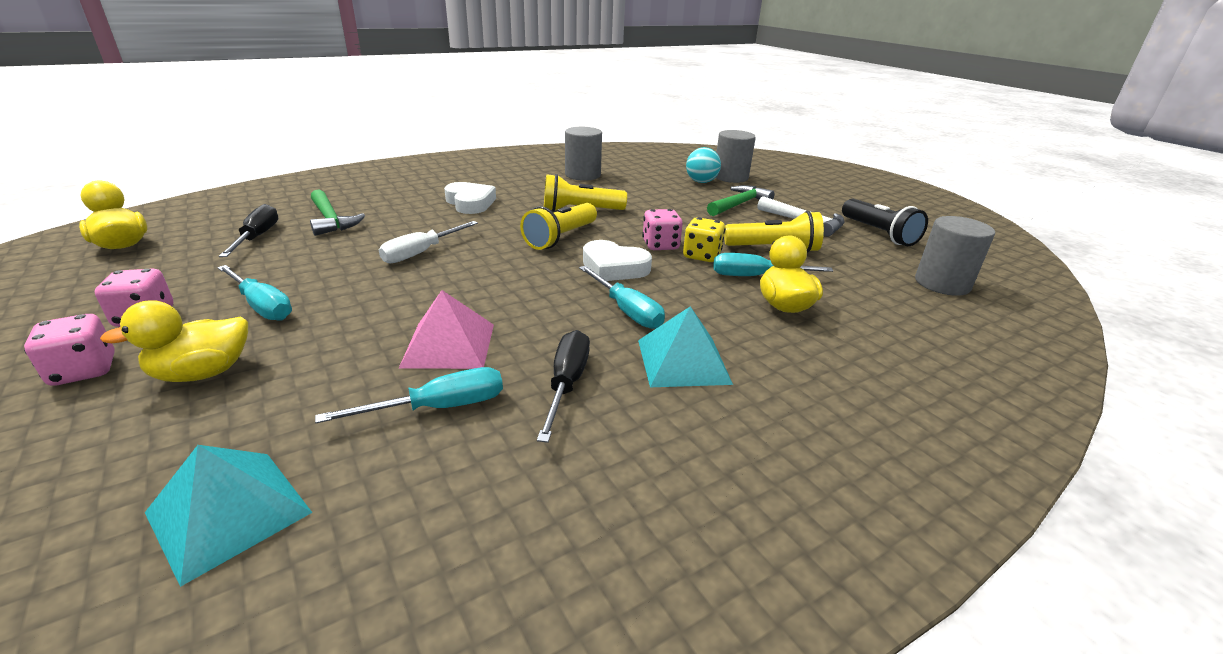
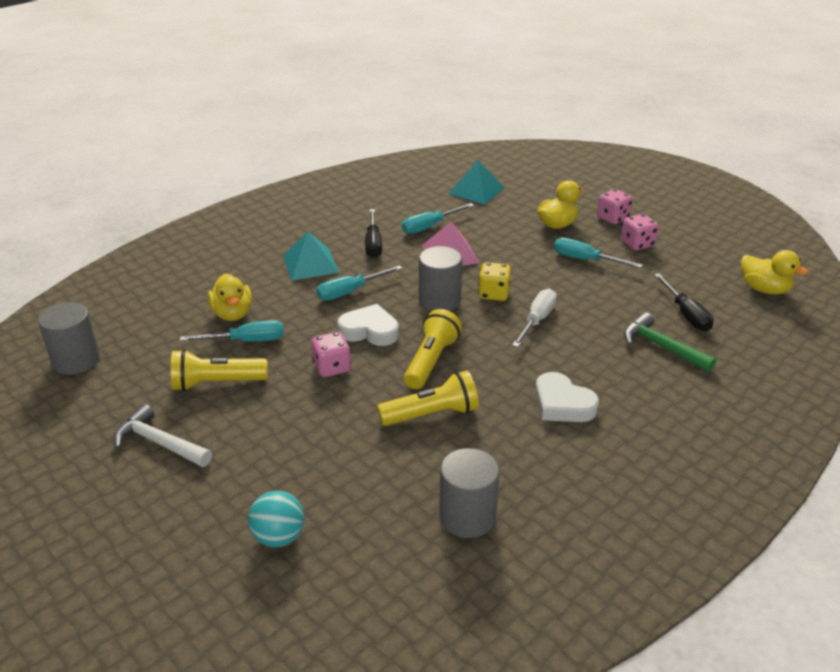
camera: 170 degrees right, 5 degrees up
(626, 310) = (350, 292): turquoise screwdriver -> turquoise screwdriver turned 75 degrees counterclockwise
(701, 256) = (292, 359): yellow dice -> yellow dice (493, 294)
(730, 177) = (225, 570): grey cylinder -> grey cylinder (439, 300)
(739, 204) = (232, 472): green hammer -> none
(878, 233) = (77, 436): black flashlight -> none

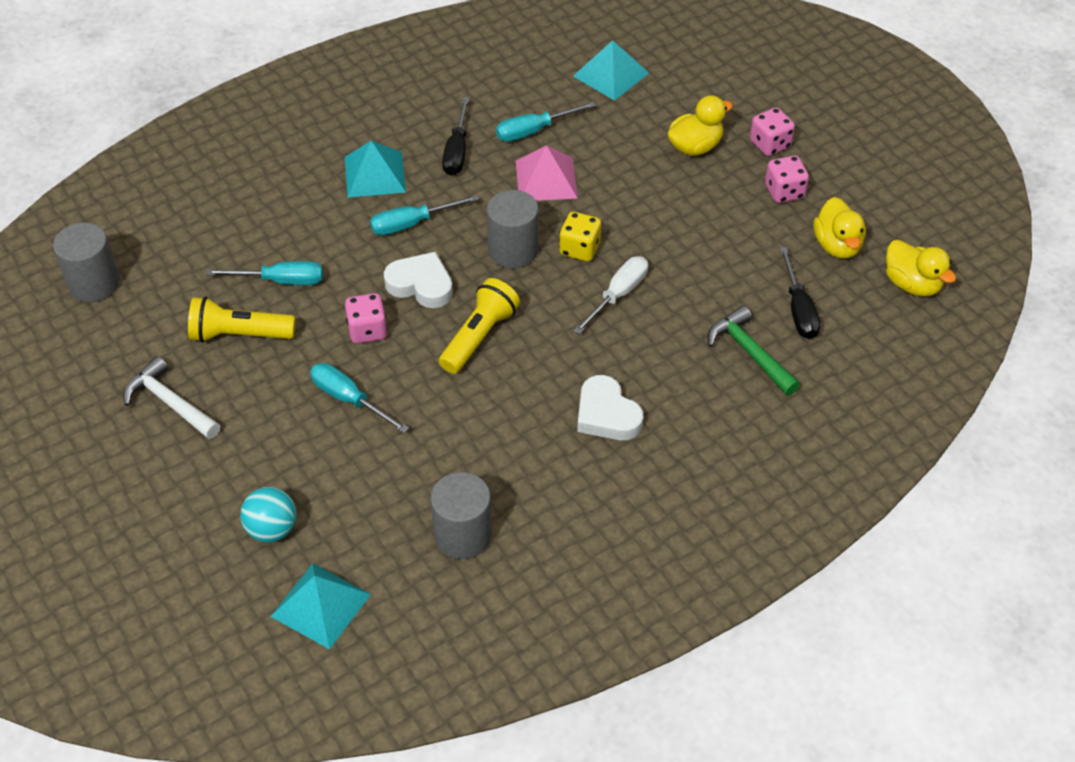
camera: 10 degrees right, 15 degrees up
(232, 314) = (271, 239): yellow duck -> yellow duck (837, 245)
(344, 600) = (320, 605): none -> turquoise pyramid
(432, 414) = (461, 407): yellow flashlight -> none
(585, 260) = (709, 210): turquoise screwdriver -> turquoise screwdriver (349, 399)

